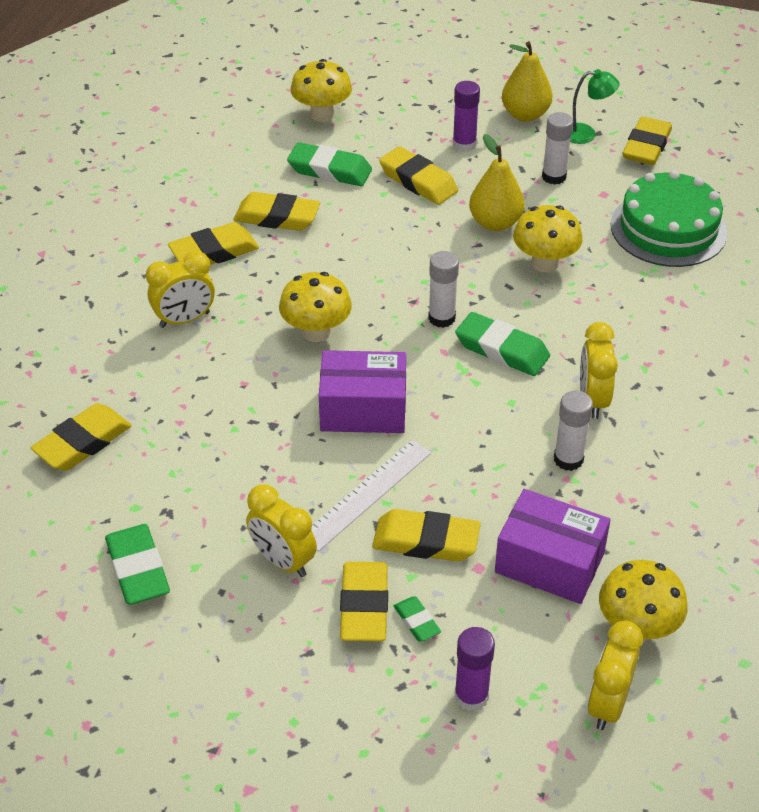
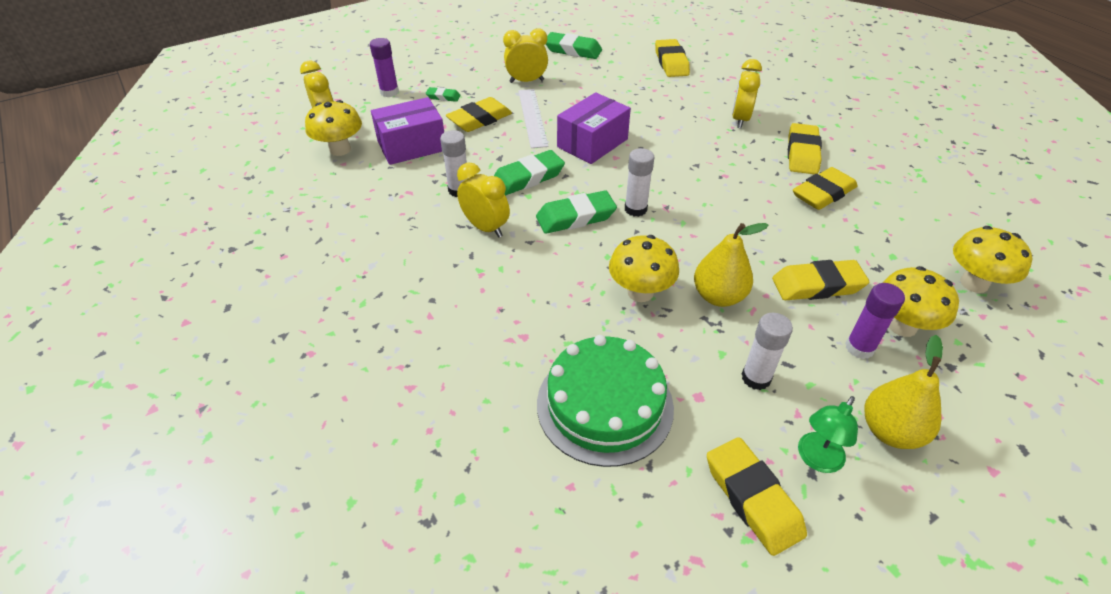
camera: 130 degrees right, 0 degrees up
(316, 332) = (678, 156): yellow mushroom -> yellow mushroom (902, 326)
(329, 170) = (871, 245): green eraser -> green eraser (528, 178)
(364, 606) = (471, 89): yellow eraser -> none

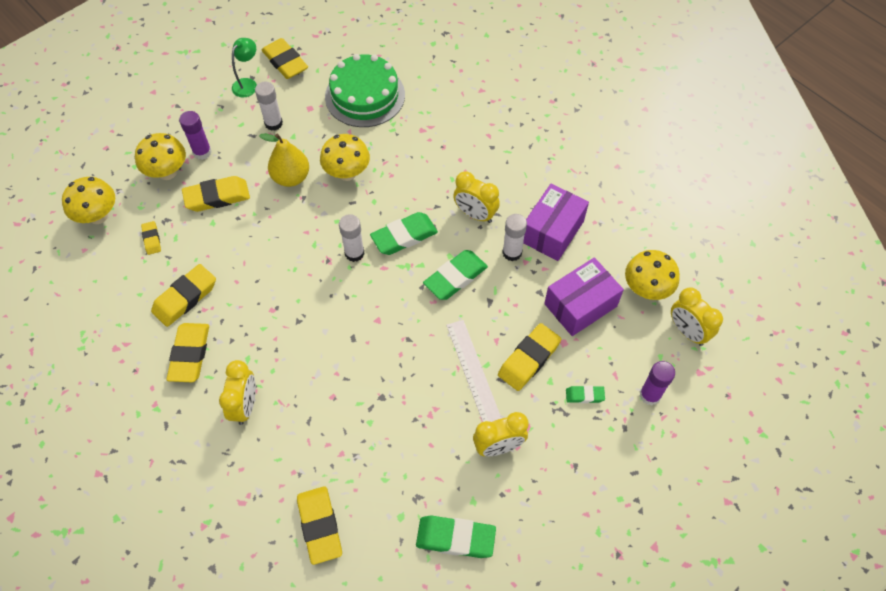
camera: 170 degrees right, 15 degrees up
(592, 143) = (403, 338): purple box -> purple box (552, 231)
(887, 249) = (152, 239): none -> yellow eraser
(890, 431) = (201, 104): yellow pear -> none

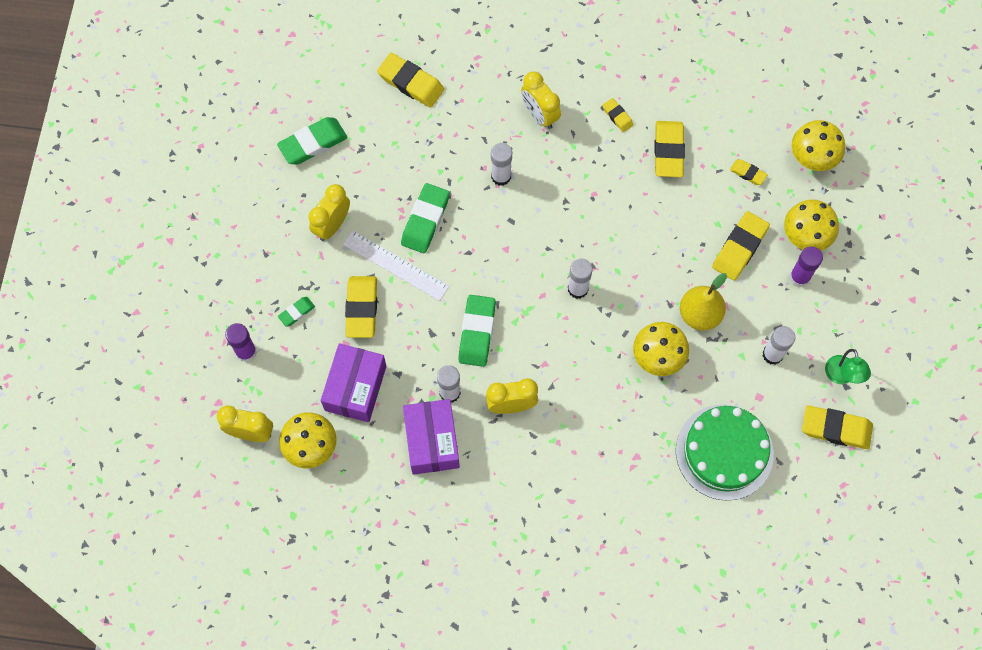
camera: 140 degrees right, 10 degrees up
(190, 354) = (617, 116): yellow eraser -> yellow eraser, size x0.53
(326, 378) = (501, 176): none -> white glue stick
(404, 236) = (552, 336): green eraser -> green eraser (425, 220)

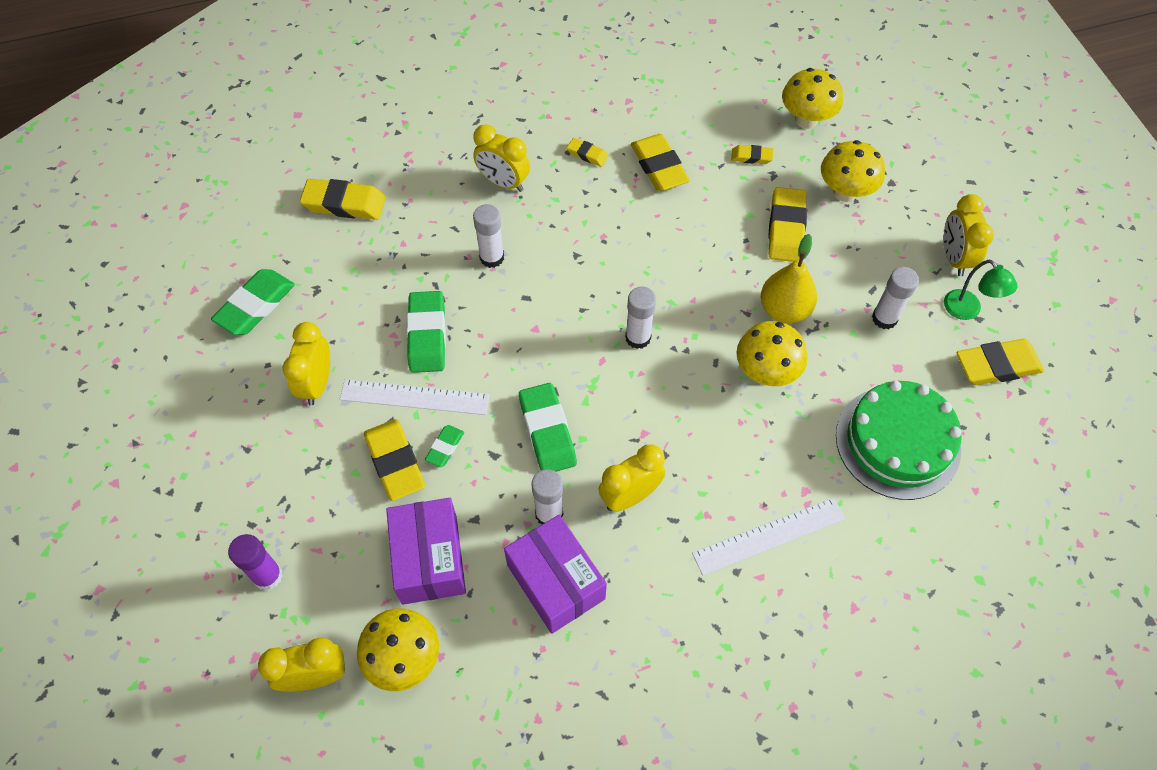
camera: 25 degrees left, 10 degrees down
(296, 312) = (315, 501): green eraser -> green eraser (445, 447)
(593, 476) = (769, 536): none -> white ruler
(799, 277) = (863, 232): purple glue stick -> none
(858, 329) = (954, 258): none -> yellow clock

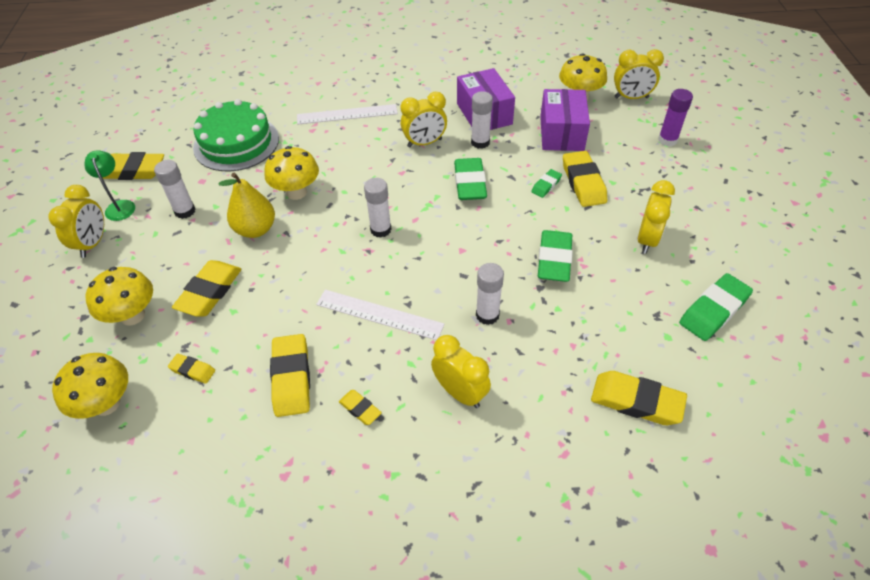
camera: 165 degrees left, 10 degrees down
(414, 397) = (567, 218): white ruler -> white ruler (379, 314)

